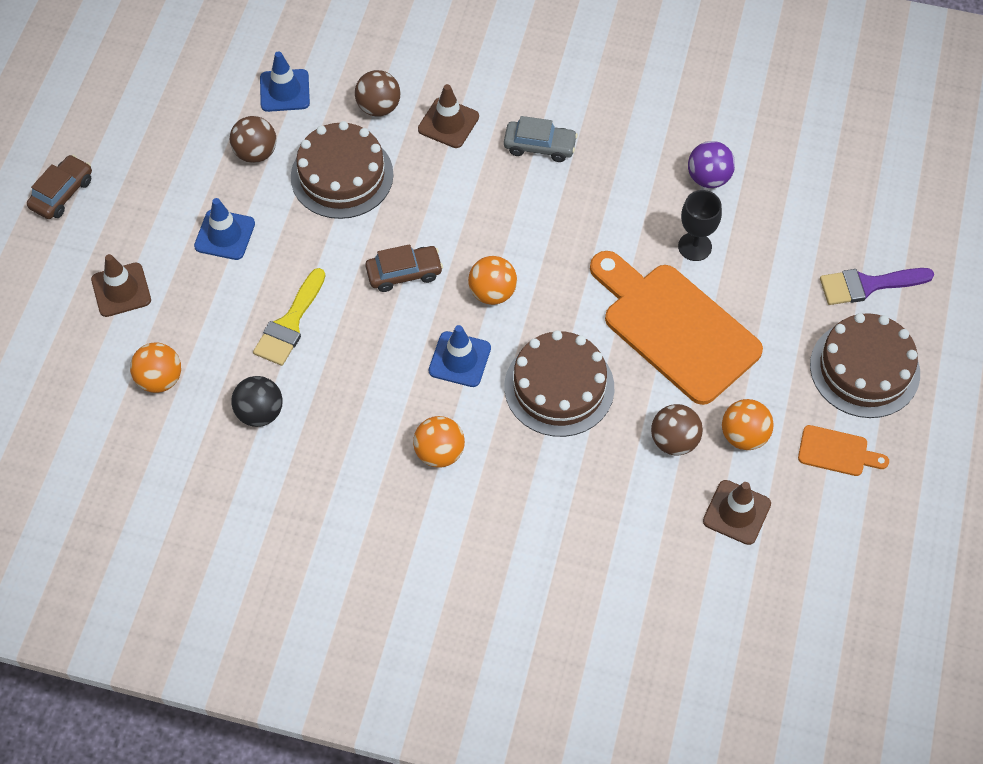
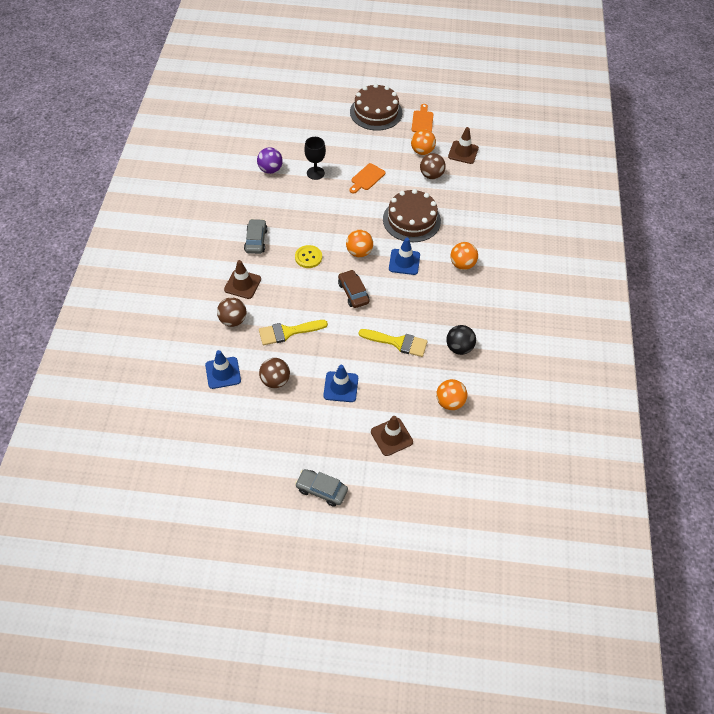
camera: 100 degrees left, 5 degrees down
(62, 193) = (321, 490): brown car -> grey car
(342, 175) = (288, 332): brown cake -> yellow brush
(491, 217) = (308, 257): none -> yellow button
(675, 328) = (367, 178): orange cutting board -> orange cutting board, size x0.44
(867, 285) = (328, 111): purple brush -> none

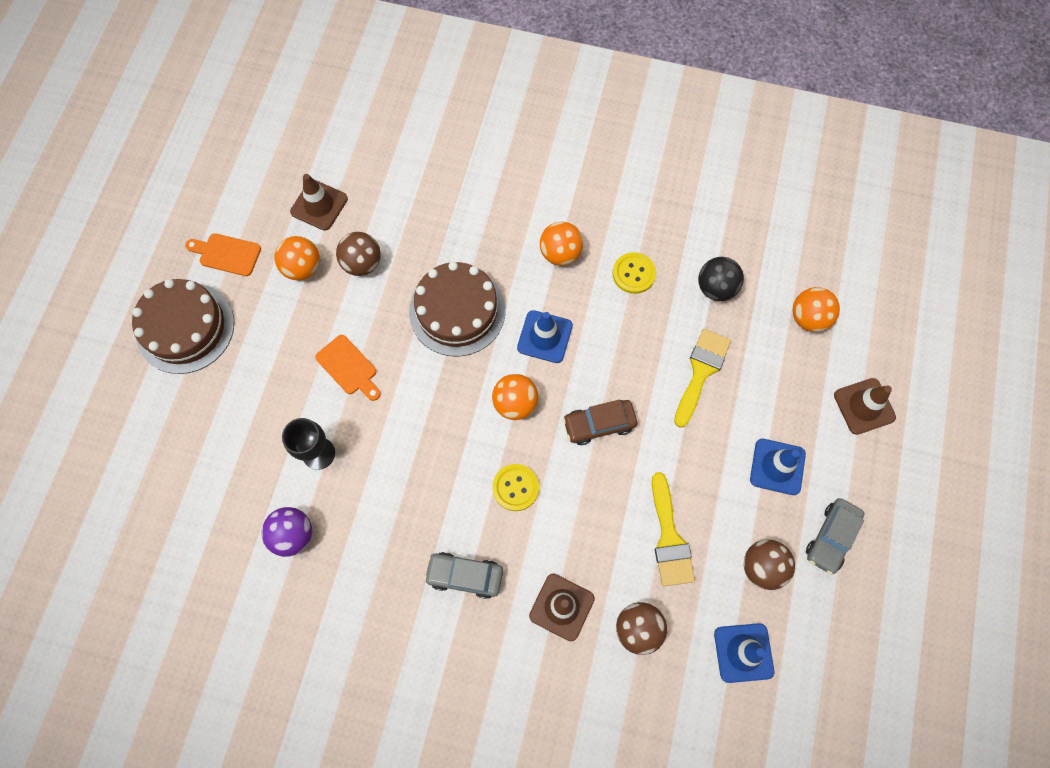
camera: 80 degrees left, 15 degrees up
(321, 490) = (950, 516): grey car -> grey car (831, 537)
(458, 303) = (633, 274): none -> yellow button

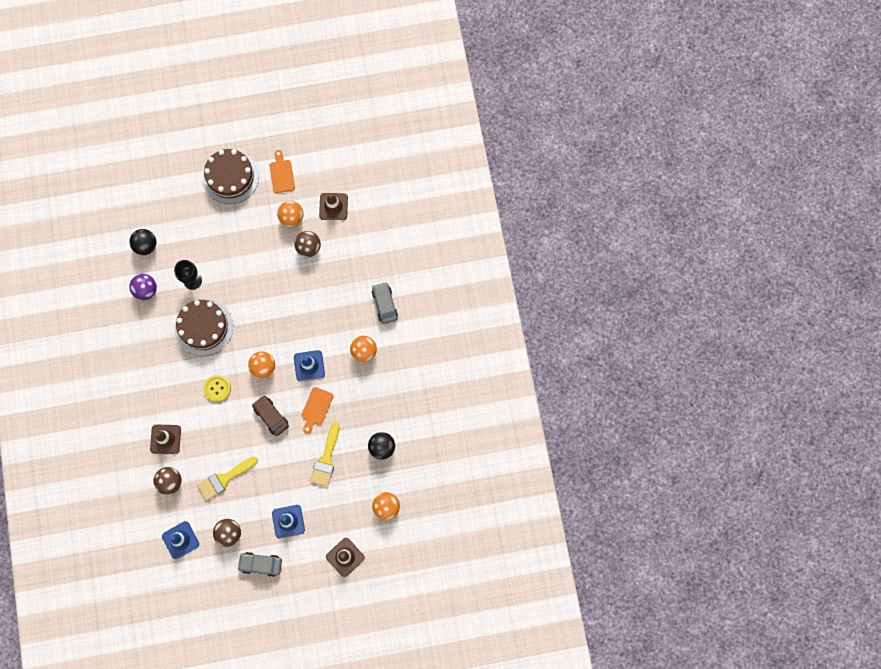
camera: 65 degrees right, 5 degrees up
(218, 504) = (146, 246): none -> black ball
(348, 367) = (245, 271): orange cutting board -> orange cutting board (316, 408)
(457, 311) = (303, 312): brown cake -> brown cake (204, 327)
(465, 576) = (161, 384): grey car -> grey car (384, 304)
(633, 274) = (370, 398): yellow button -> none
(701, 372) = (326, 459): yellow brush -> yellow brush turned 105 degrees clockwise

